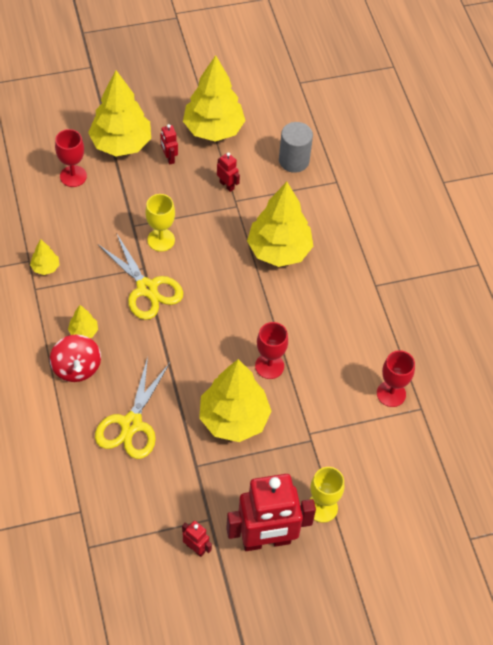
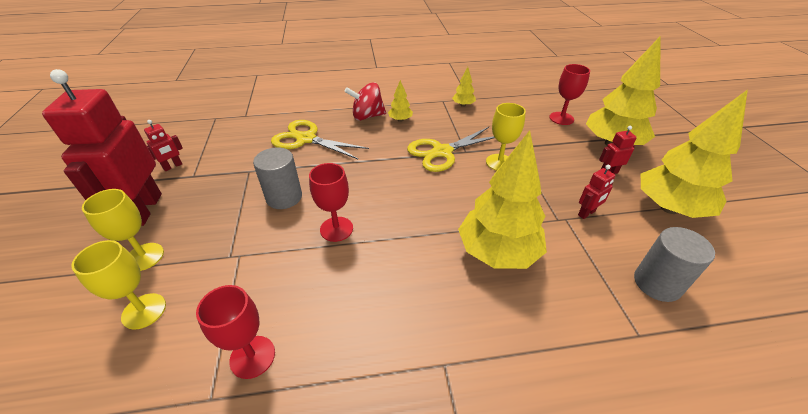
camera: 100 degrees right, 15 degrees down
(233, 419) = (284, 197): yellow tree -> grey cylinder
(371, 479) = (144, 311): none -> yellow goblet

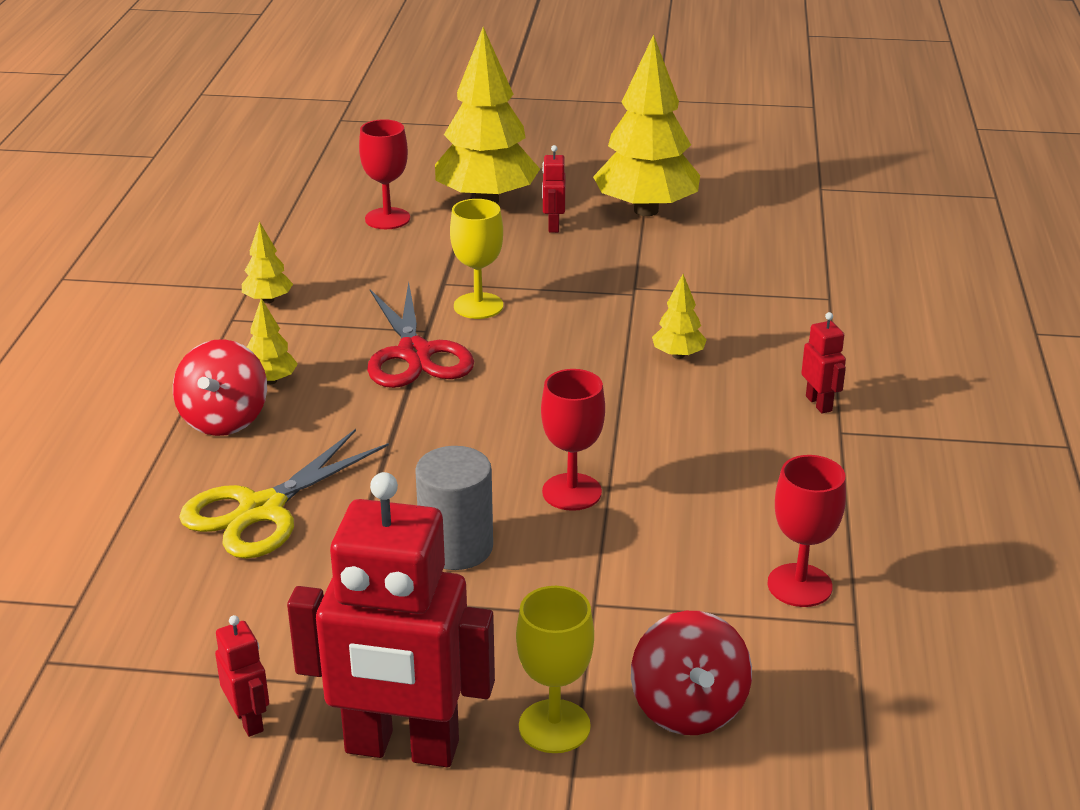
camera: 75 degrees left, 10 degrees down
(144, 311) = (688, 708): yellow goblet -> red spinning top
(442, 152) = (415, 354): yellow scissors -> red scissors
(497, 252) = (678, 355): yellow tree -> yellow tree, size x0.44
(586, 213) = (631, 269): red robot -> red robot (819, 403)
(657, 283) = (764, 263): grey cylinder -> none

